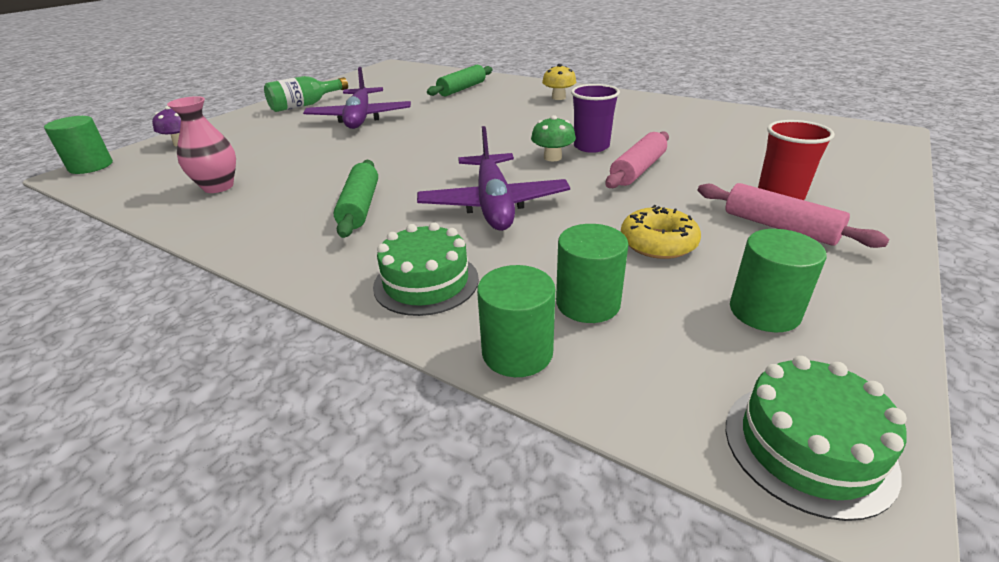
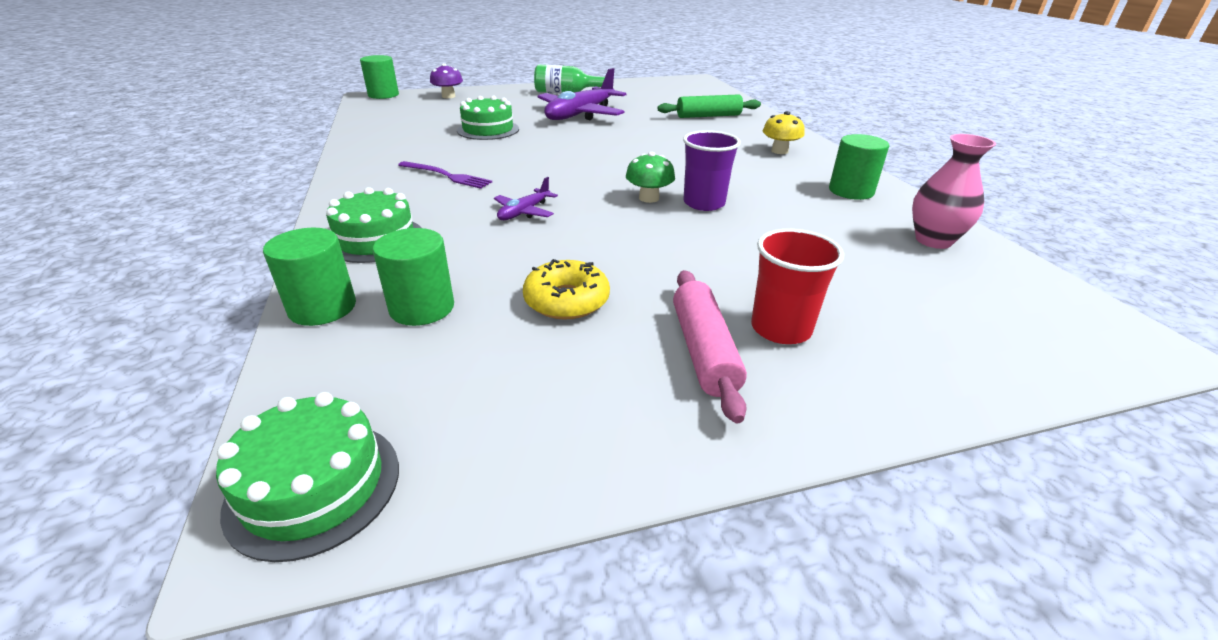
camera: 40 degrees right, 0 degrees up
(218, 187) = (409, 131): pink vase -> pink vase (933, 240)
(303, 157) = (488, 130): none -> green cake
(360, 207) = (446, 176): green rolling pin -> purple fork
(494, 204) = (524, 212): purple plane -> purple plane, size x0.48
(637, 170) = (696, 239): pink rolling pin -> none
(764, 311) = (514, 395): green cylinder -> green cylinder (851, 191)

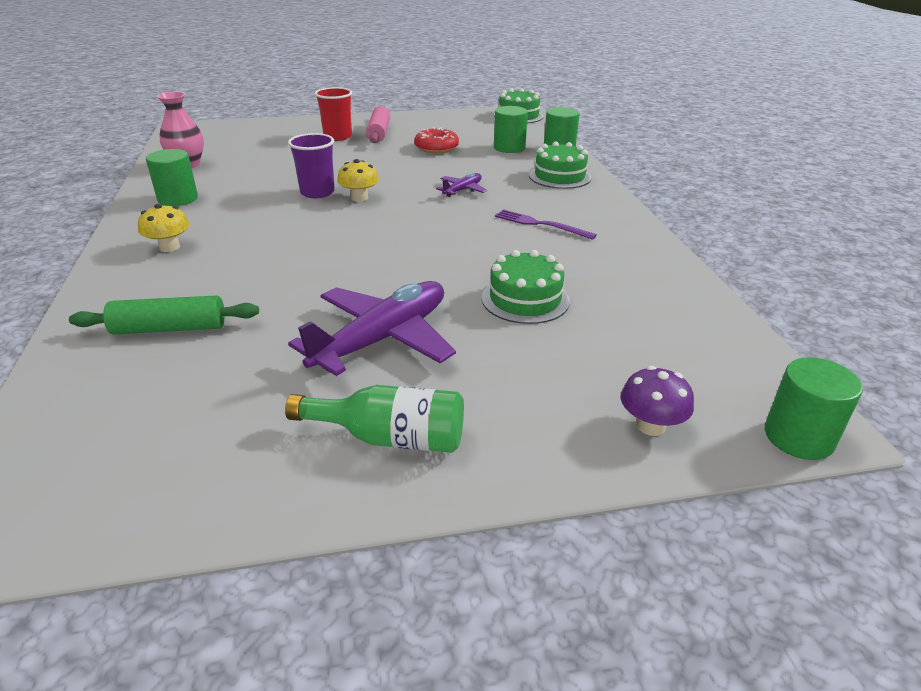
camera: 175 degrees left, 0 degrees up
(566, 300) = (436, 148): yellow donut -> red donut
(649, 198) = (359, 198): green mushroom -> yellow mushroom

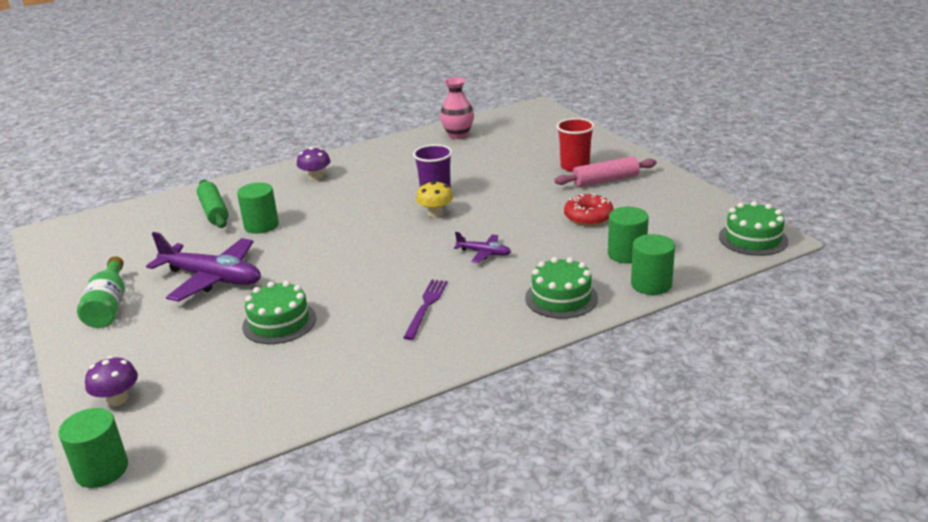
camera: 75 degrees right, 5 degrees down
(169, 247) = (315, 177): yellow mushroom -> purple mushroom
(178, 199) = (393, 153): green cylinder -> green cylinder (261, 225)

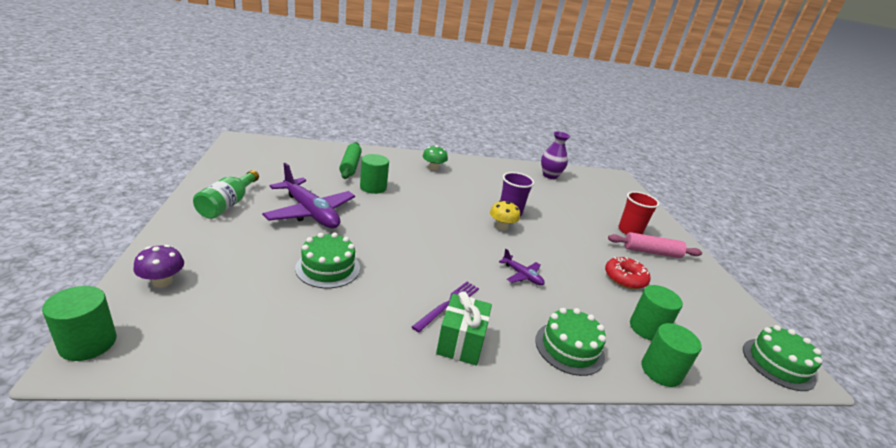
camera: 15 degrees right, 0 degrees up
(315, 177) = (433, 168): purple mushroom -> green mushroom
(458, 135) = (550, 175): pink vase -> purple vase
(458, 332) = (461, 343): none -> green gift

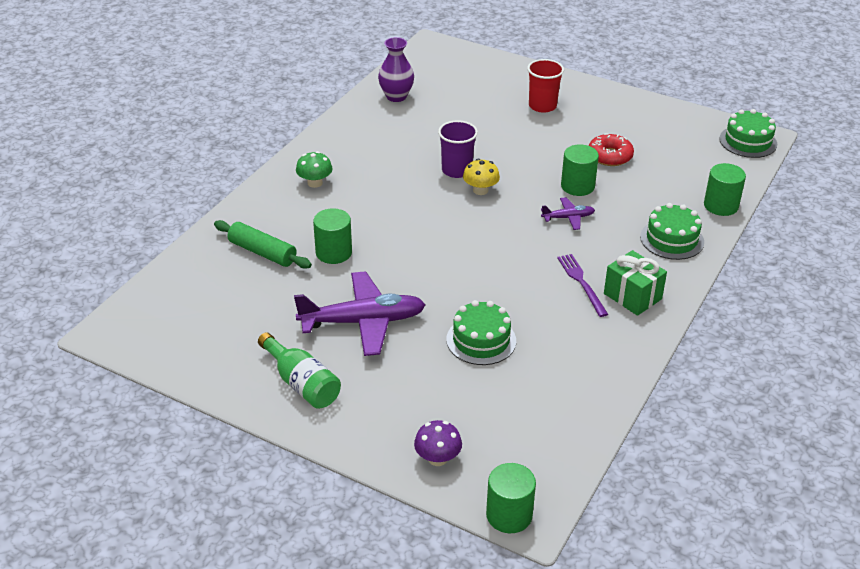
camera: 50 degrees left, 10 degrees up
(647, 328) = (676, 183): green cylinder -> green cylinder (577, 186)
(651, 252) = (583, 114): pink rolling pin -> none

